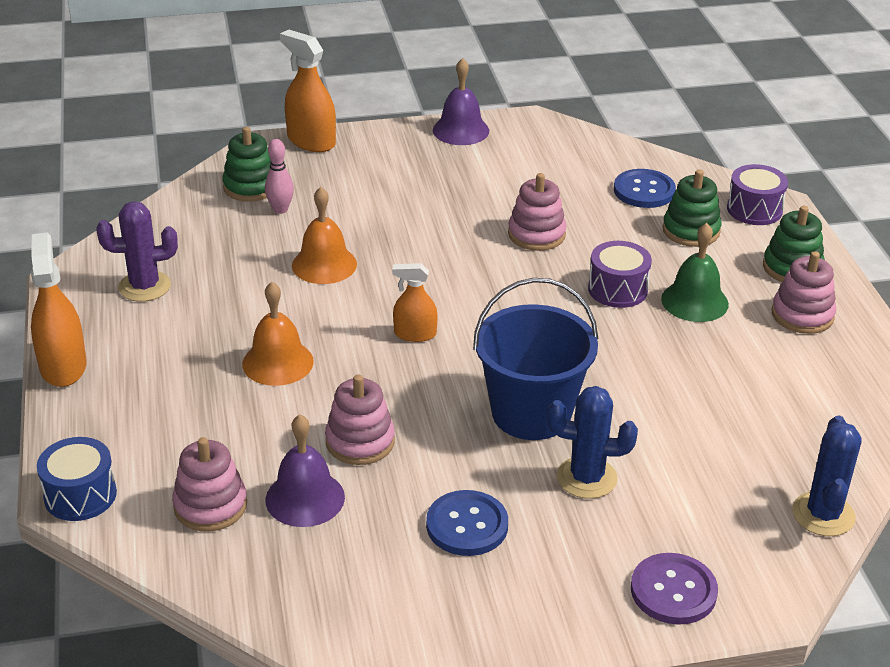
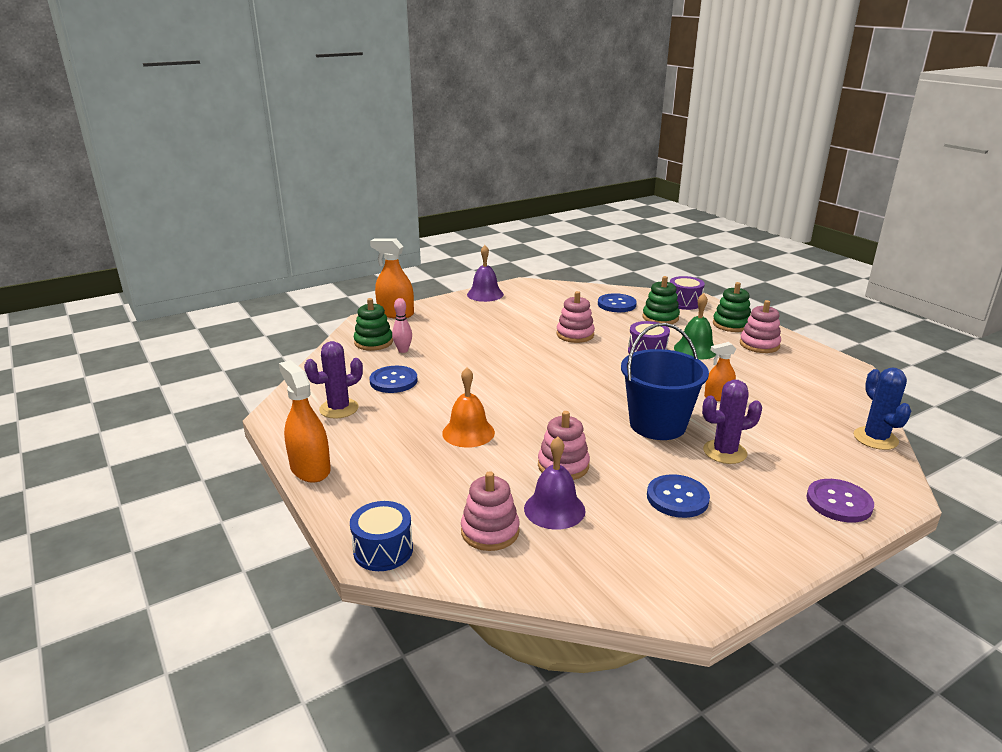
camera: 20 degrees left, 10 degrees down
(237, 258) = (393, 381): none -> blue button
(324, 264) = (455, 373): orange bell -> none
(415, 334) = (546, 398): orange spray bottle -> orange spray bottle (718, 396)
(586, 478) = (724, 452): blue cactus -> purple cactus

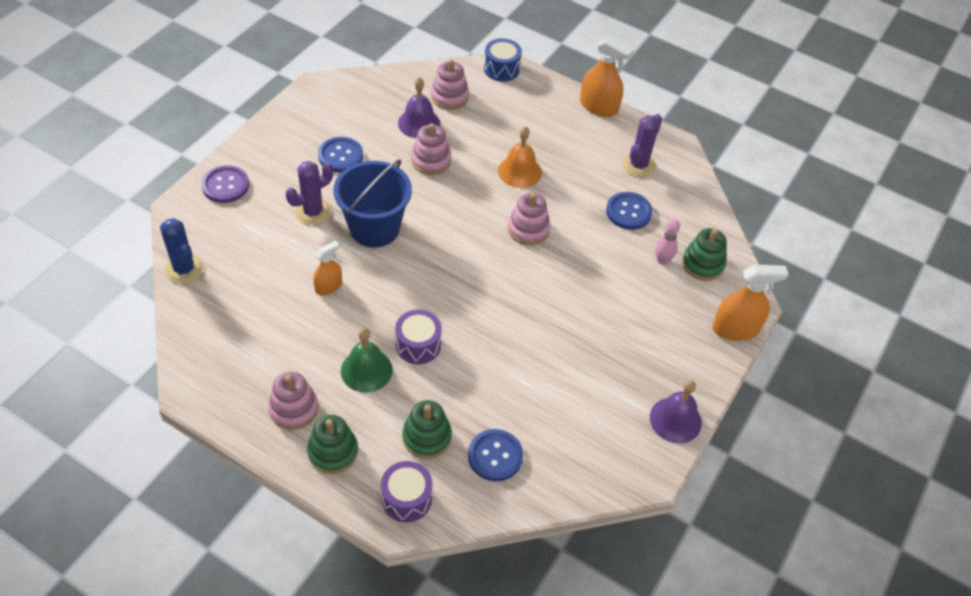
camera: 150 degrees right, 25 degrees up
(575, 335) = (511, 355): pink stacking toy -> pink stacking toy (528, 229)

